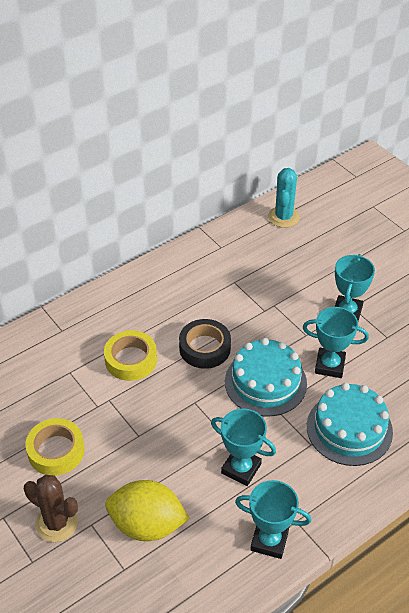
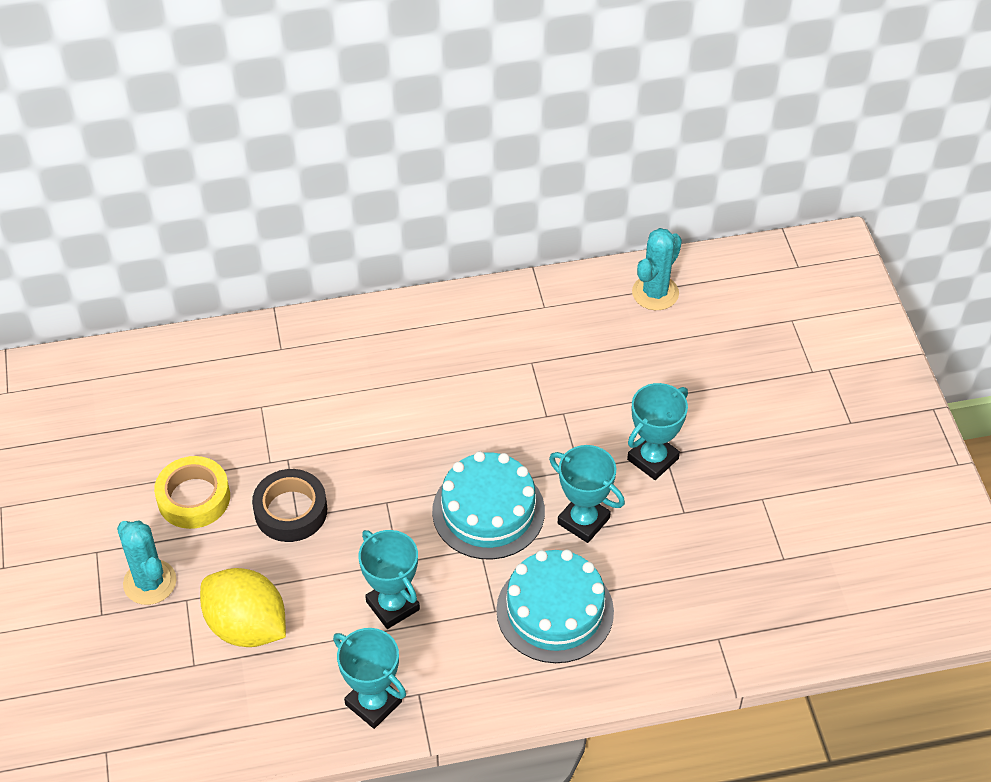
camera: 25 degrees right, 5 degrees up
(56, 523) = (150, 582): brown cactus -> turquoise cactus
(131, 360) = (341, 418): yellow tape -> none
(205, 348) = (440, 437): black tape -> black tape (291, 511)

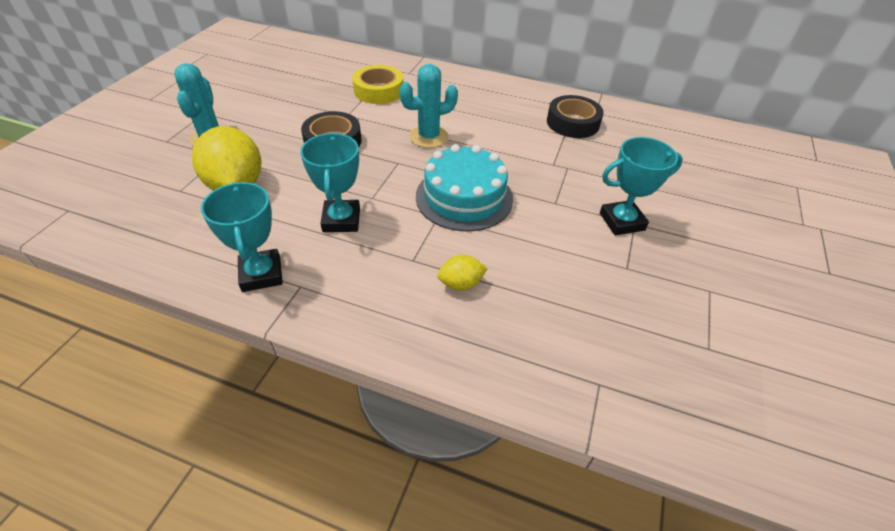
camera: 30 degrees right, 5 degrees down
(194, 498) = (285, 112): yellow tape -> yellow tape (378, 91)
(529, 338) = (572, 123): none -> black tape
(555, 611) = (461, 284): turquoise cake -> yellow lemon
(583, 521) = (534, 235): turquoise trophy -> none
(655, 293) = (685, 133): turquoise cactus -> turquoise cactus (429, 137)

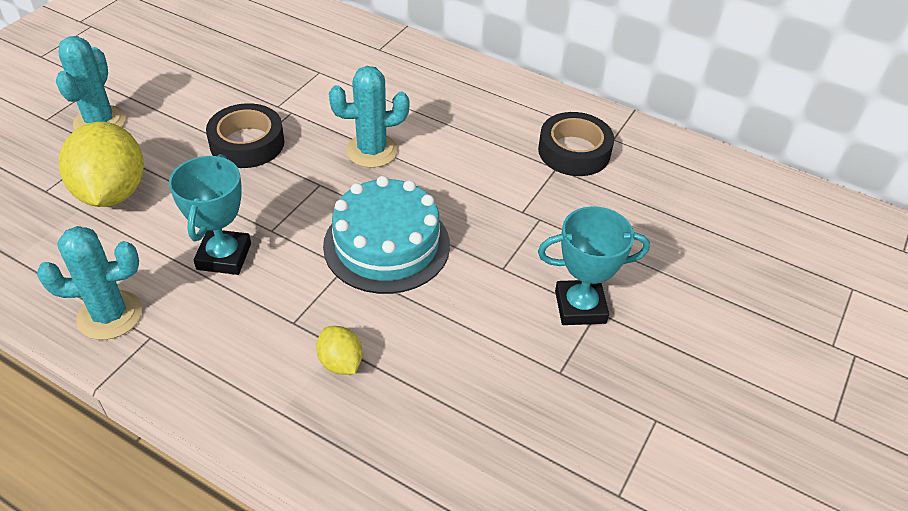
camera: 10 degrees right, 0 degrees up
(261, 274) = (110, 315): turquoise trophy -> turquoise cactus
(378, 91) = (329, 73): yellow tape -> none
(461, 284) = (340, 362): yellow lemon -> yellow lemon turned 60 degrees clockwise

